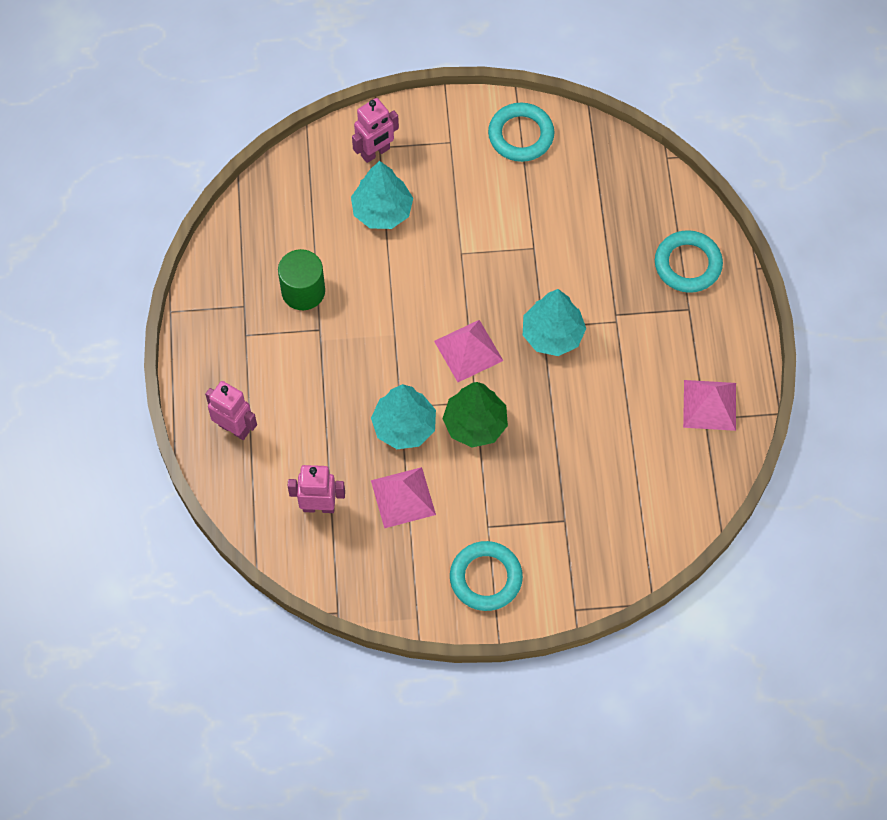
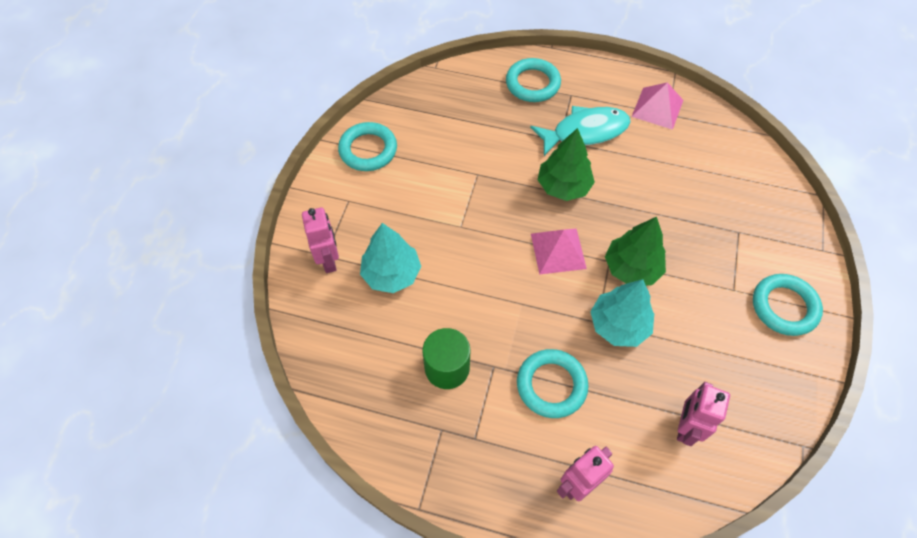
camera: 70 degrees left, 5 degrees down
(319, 383) = (551, 385): none -> turquoise ring
(403, 497) = (691, 349): pink pyramid -> none
(552, 334) = (563, 186): turquoise tree -> green tree
(639, 337) = (585, 132): none -> turquoise fish

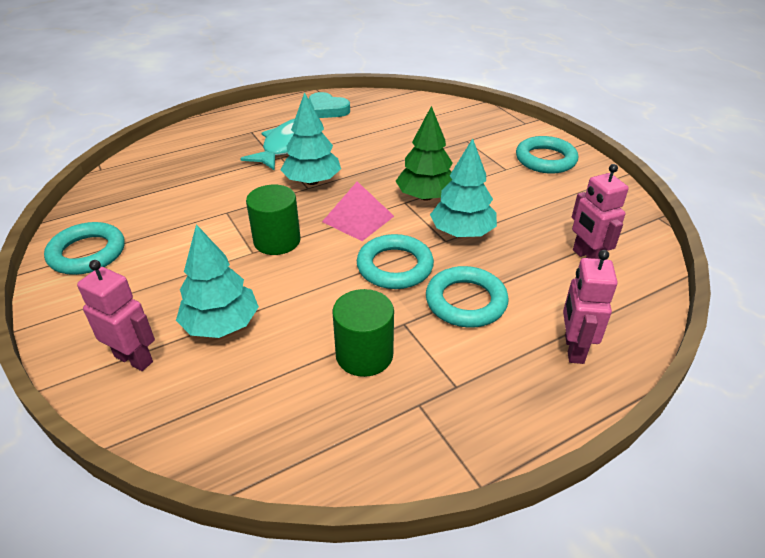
camera: 45 degrees left, 20 degrees down
(484, 228) = (277, 241): none -> green cylinder
(532, 83) = (210, 139): turquoise ring -> turquoise ring (395, 266)
(563, 186) = (312, 181): green tree -> turquoise tree
(657, 108) = (327, 110): pink pyramid -> turquoise heart

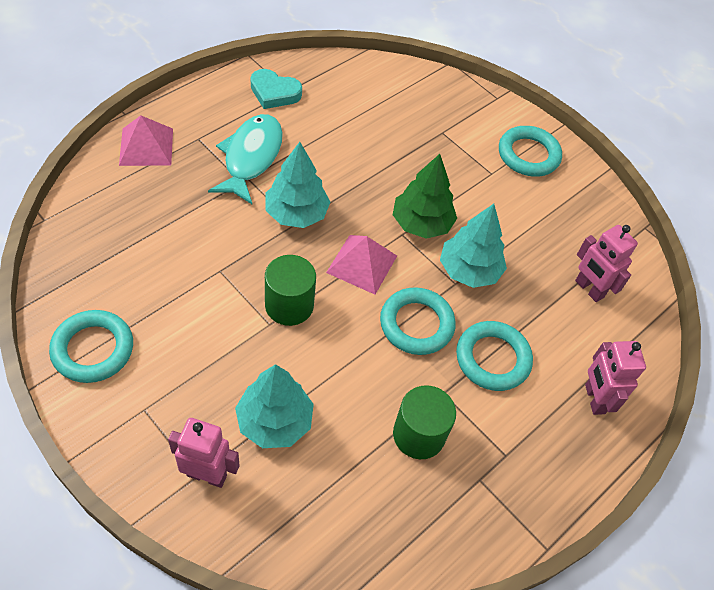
camera: 20 degrees left, 15 degrees up
(207, 133) = (146, 146): none -> pink pyramid

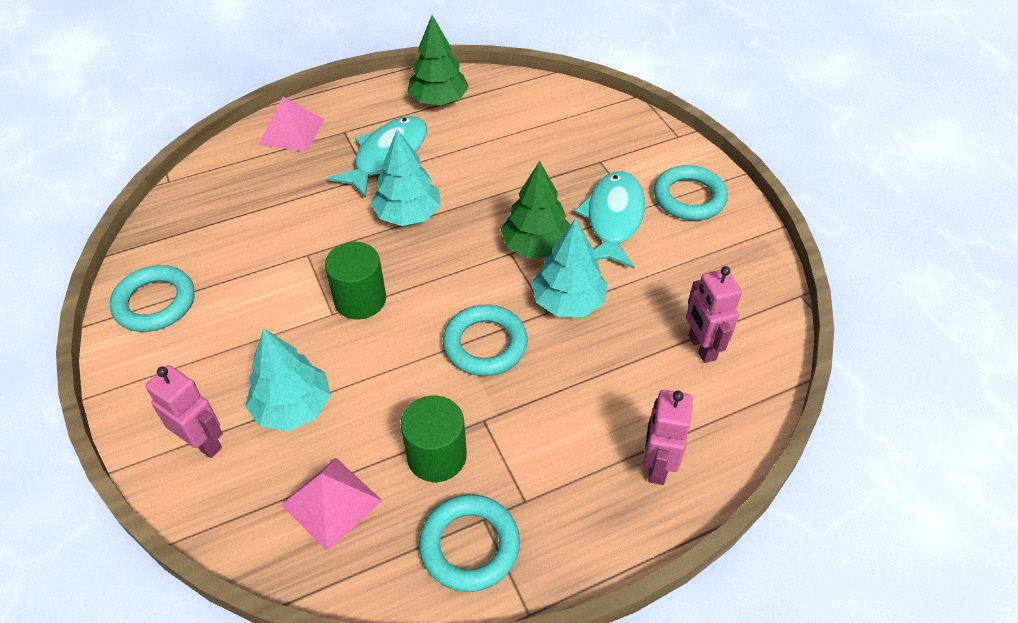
camera: 25 degrees right, 5 degrees down
(274, 92) = (438, 100): turquoise heart -> green tree
(362, 264) = (454, 274): pink pyramid -> pink pyramid (331, 502)
(475, 186) = (613, 219): none -> turquoise fish
(492, 359) = (554, 397): turquoise ring -> turquoise ring (470, 545)

